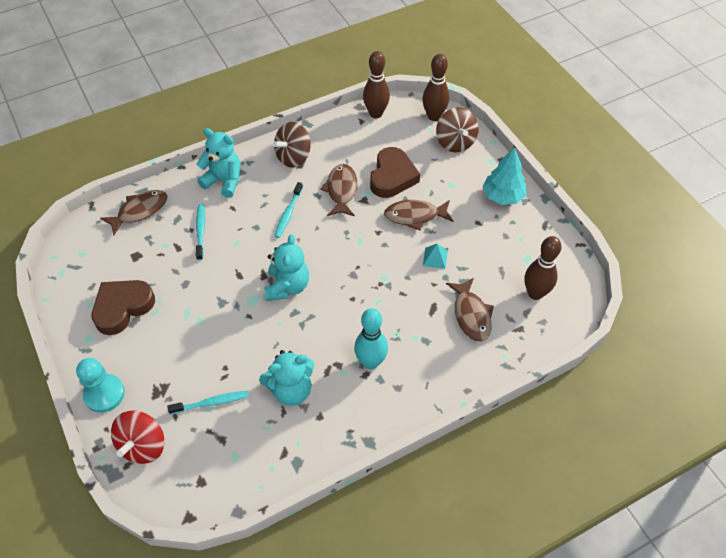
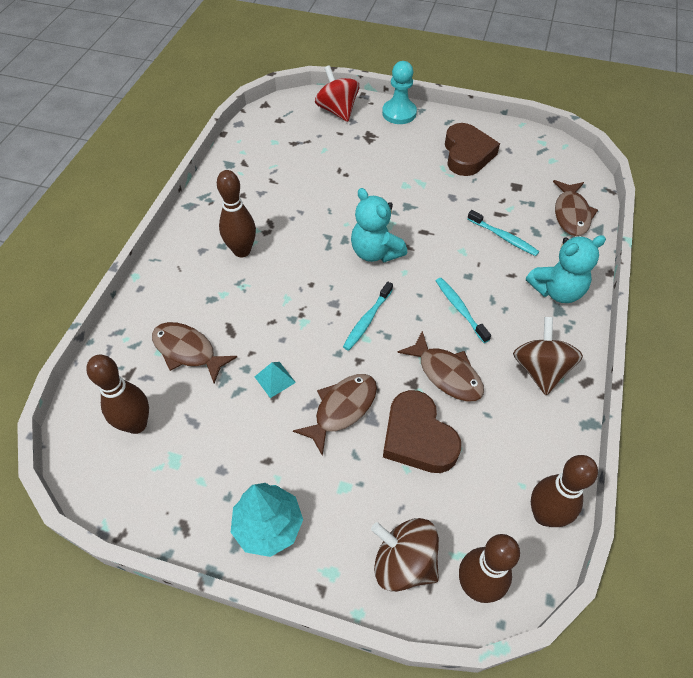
camera: 135 degrees right, 0 degrees up
(211, 403) = (326, 153): turquoise toothbrush -> turquoise toothbrush (367, 320)
(291, 390) = (282, 194): turquoise teddy bear -> none
(370, 362) = (242, 251): turquoise bowling pin -> brown bowling pin

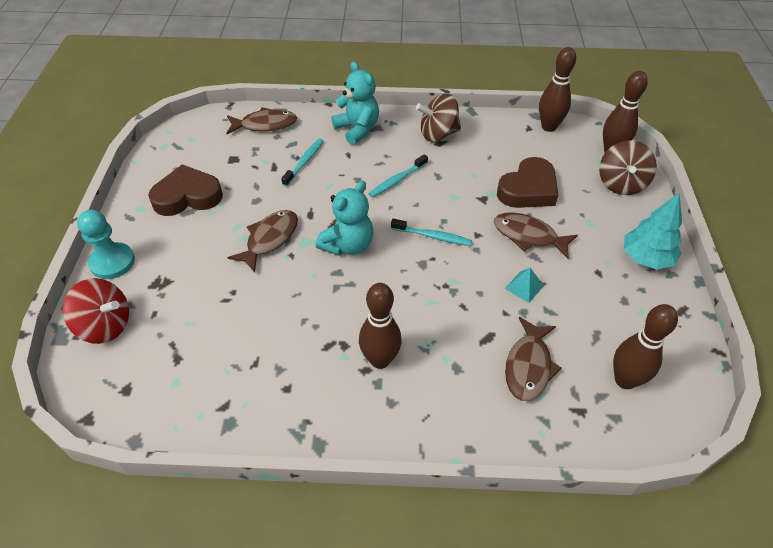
camera: 105 degrees left, 5 degrees down
(337, 111) = (105, 325): red spinning top -> red spinning top turned 120 degrees counterclockwise
(446, 374) = (465, 181): brown fish -> brown fish (269, 239)

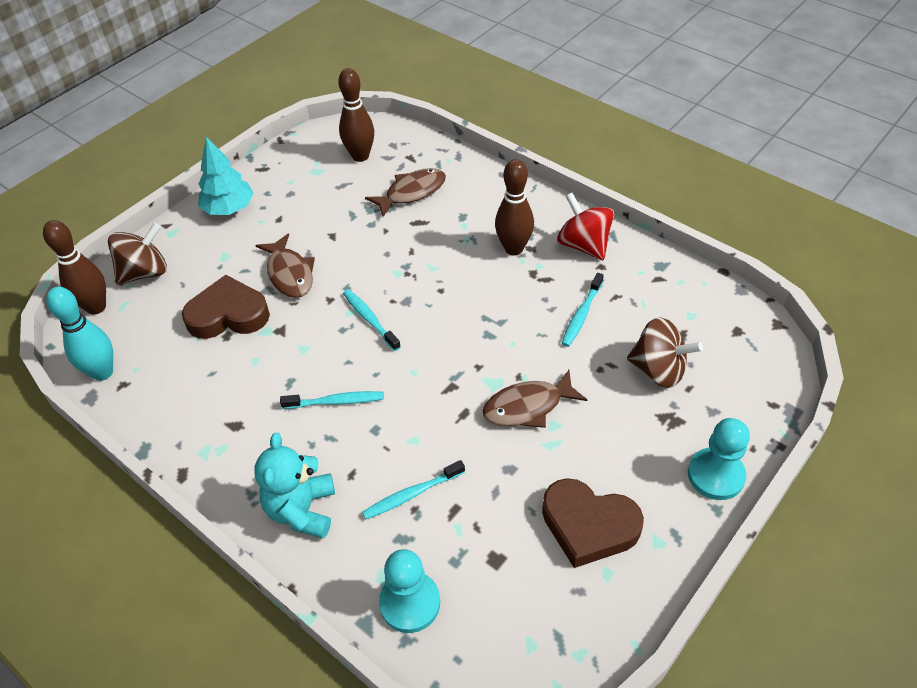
camera: 140 degrees left, 0 degrees up
(105, 325) = (742, 400): red spinning top -> red spinning top (584, 245)
(265, 125) = (410, 603): brown fish -> turquoise pawn
(274, 328) = (581, 315): none -> turquoise toothbrush
(348, 245) = (455, 355): turquoise teddy bear -> none
(438, 134) = (222, 439): brown spinning top -> brown spinning top (658, 370)
(524, 287) = (348, 239): turquoise pyramid -> none
(548, 127) = (102, 372): brown bowling pin -> turquoise bowling pin

